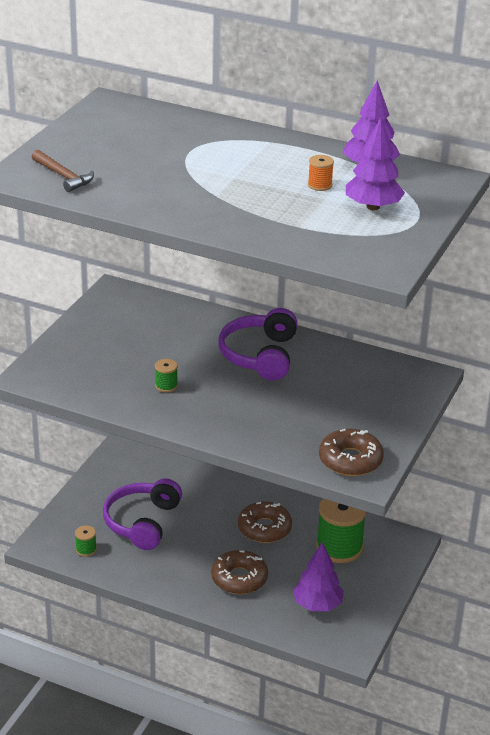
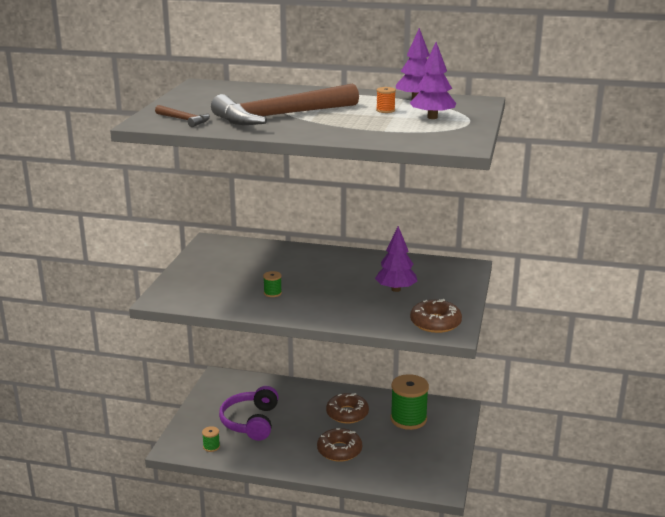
camera: 10 degrees left, 10 degrees down
(184, 182) = (281, 116): none -> brown hammer
(260, 355) = (337, 267): purple headphones -> none
(317, 605) = (406, 460): purple tree -> purple tree (396, 289)

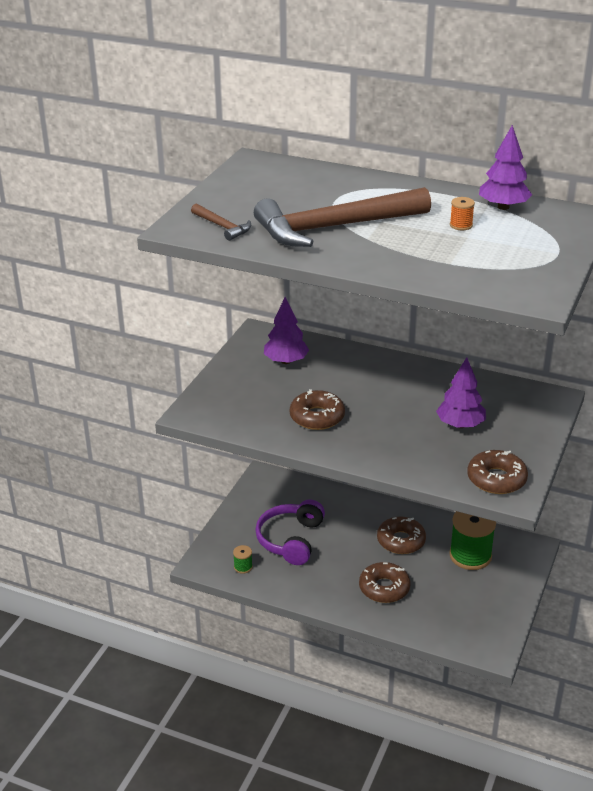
camera: 10 degrees right, 10 degrees up
(272, 293) = (317, 417): green spool -> brown donut
(432, 117) = (514, 243): purple tree -> purple tree (286, 361)

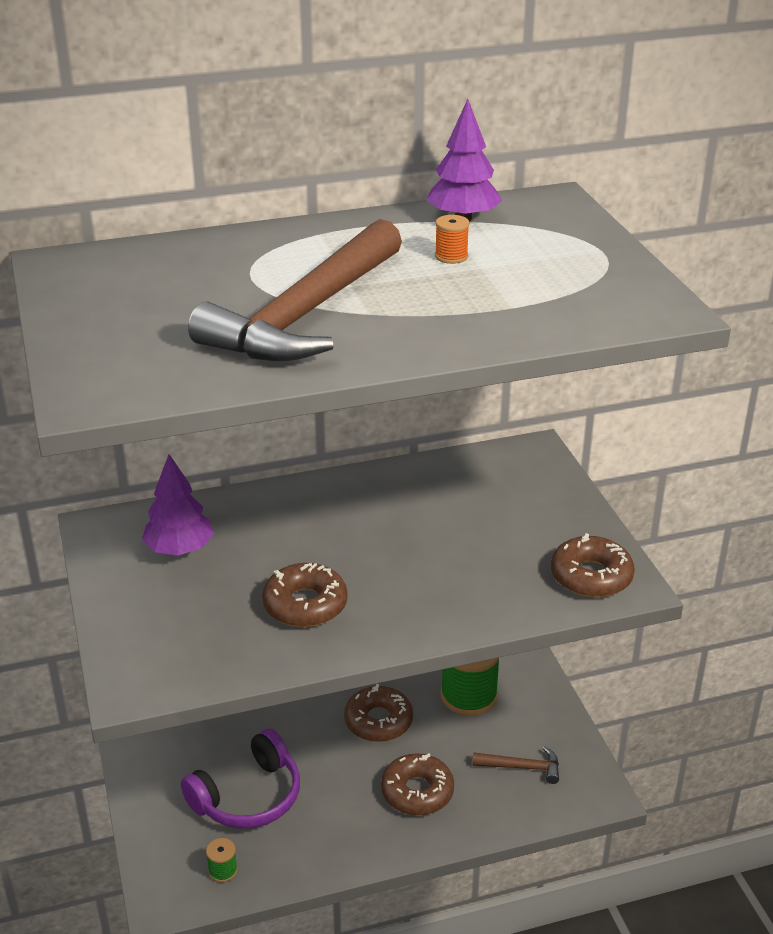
camera: 40 degrees left, 0 degrees up
(222, 227) = (150, 370): brown hammer -> brown hammer (521, 767)
(291, 540) = (248, 797): purple headphones -> purple headphones turned 105 degrees counterclockwise
(460, 425) = (478, 530): purple tree -> none

